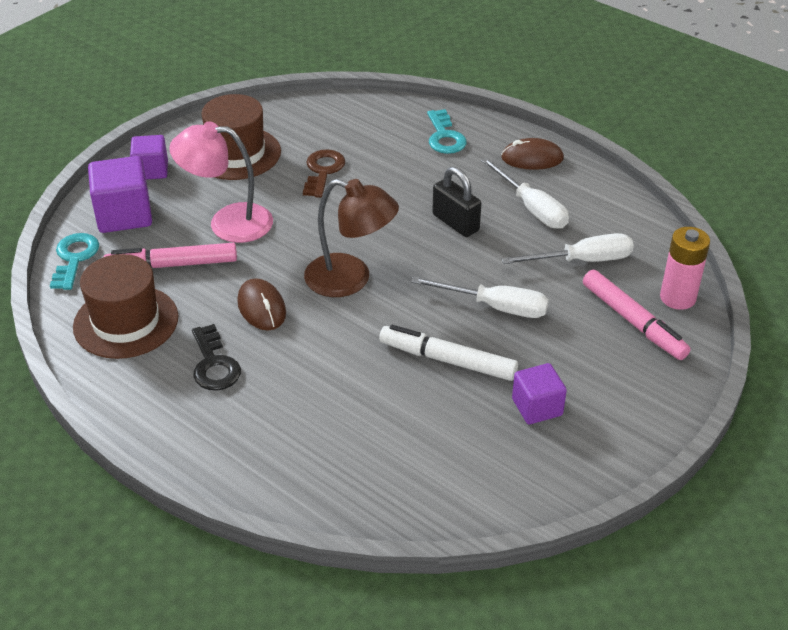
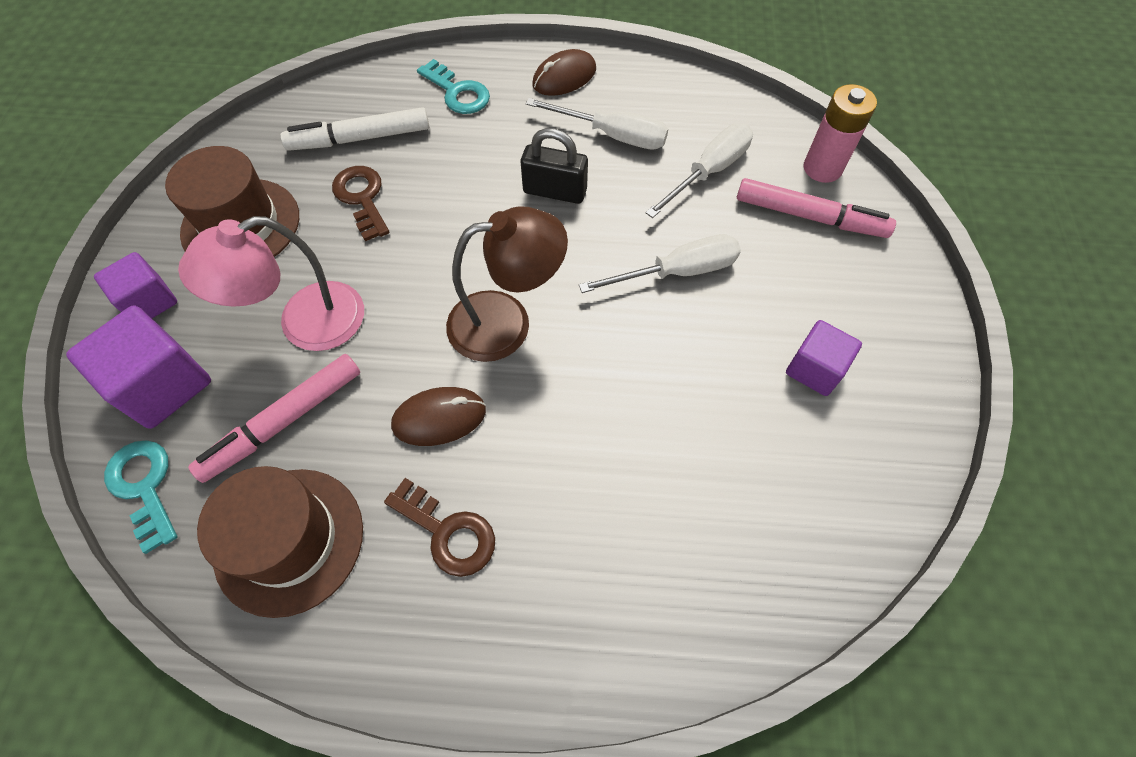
camera: 35 degrees left, 20 degrees up
(214, 364) = (448, 532): black key -> brown key
(262, 307) = (439, 418): brown mouse -> brown mouse turned 45 degrees counterclockwise
(447, 360) = (687, 365): white marker -> white marker (360, 138)

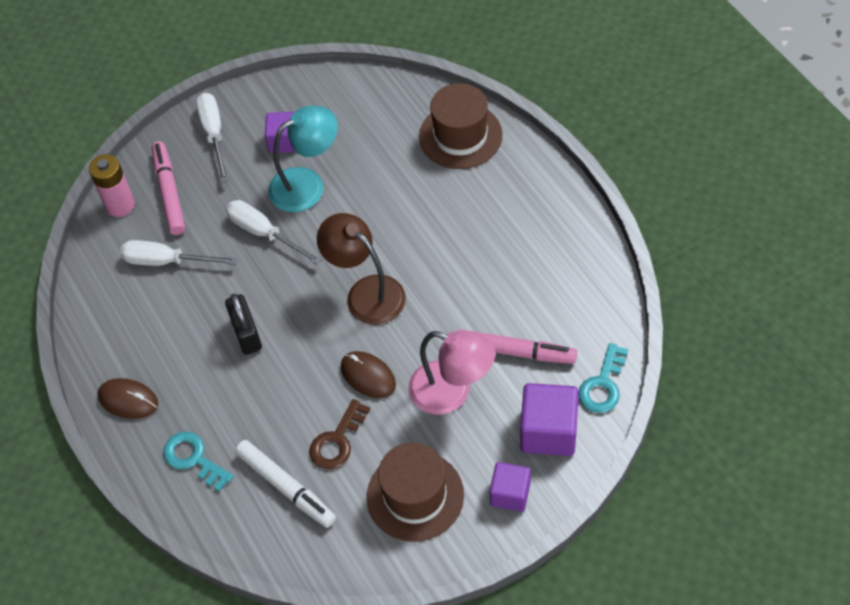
camera: 120 degrees left, 5 degrees down
(289, 540) = (566, 297): brown hat -> brown hat (460, 136)
(439, 418) = (450, 282): brown mouse -> brown mouse (368, 376)
(448, 532) = (503, 236): brown key -> none
(458, 92) = (193, 458): turquoise key -> turquoise key turned 60 degrees counterclockwise
(612, 135) = (170, 333): white screwdriver -> white screwdriver (214, 134)
(720, 354) = (307, 184): none -> turquoise lamp

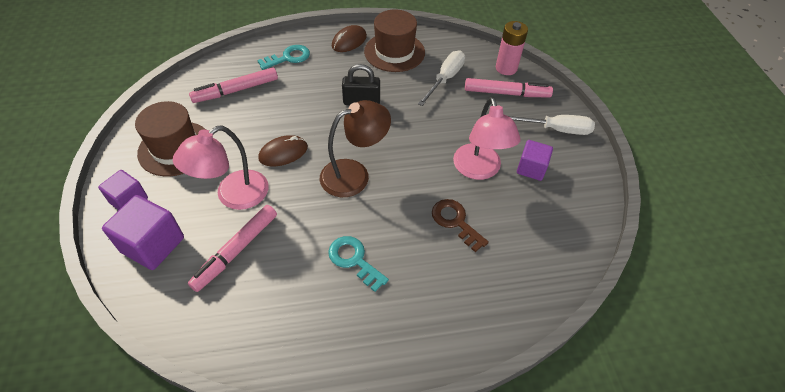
camera: 105 degrees right, 5 degrees down
(264, 233) = (443, 132): white screwdriver -> none
(286, 487) = (236, 90): white marker -> pink marker
(307, 184) = (479, 170): turquoise lamp -> pink lamp
(337, 441) = (247, 122): brown key -> brown key (455, 221)
(460, 136) = (487, 300): brown hat -> brown hat (394, 52)
(603, 385) = (158, 303): turquoise key -> turquoise key (354, 260)

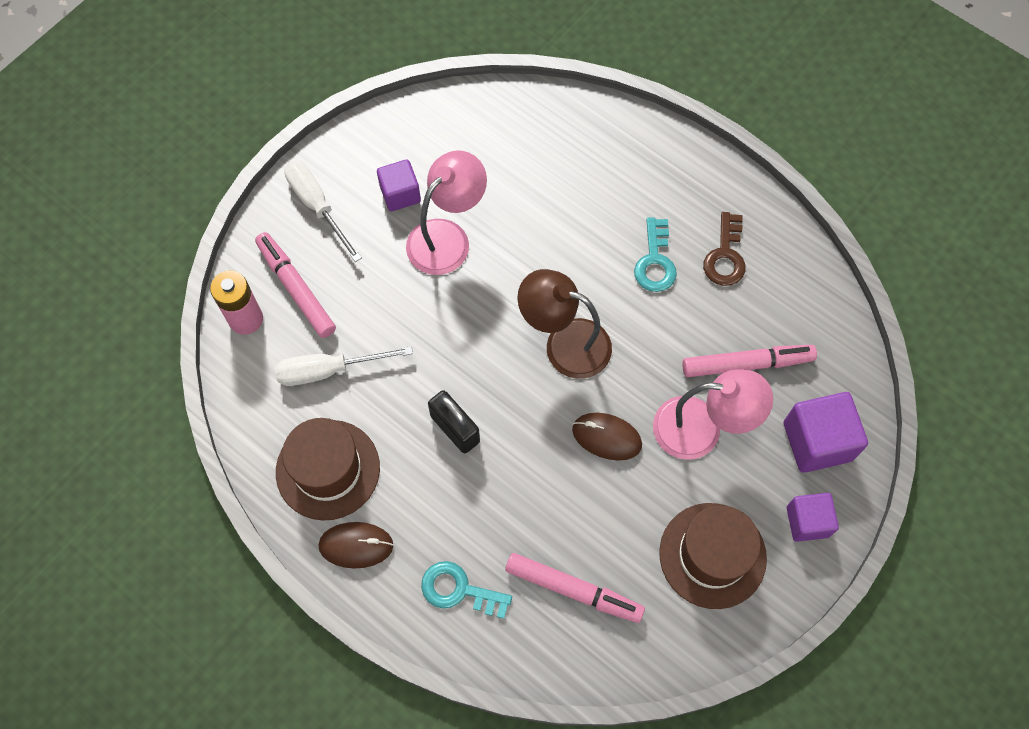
camera: 130 degrees left, 15 degrees up
(455, 221) = (533, 214): brown key -> brown key (725, 256)

